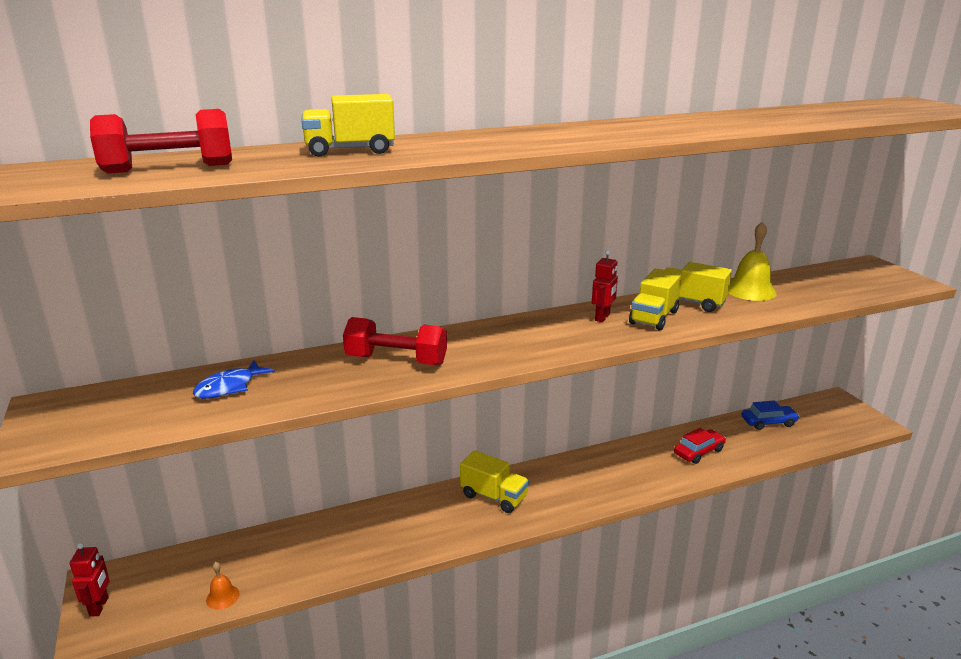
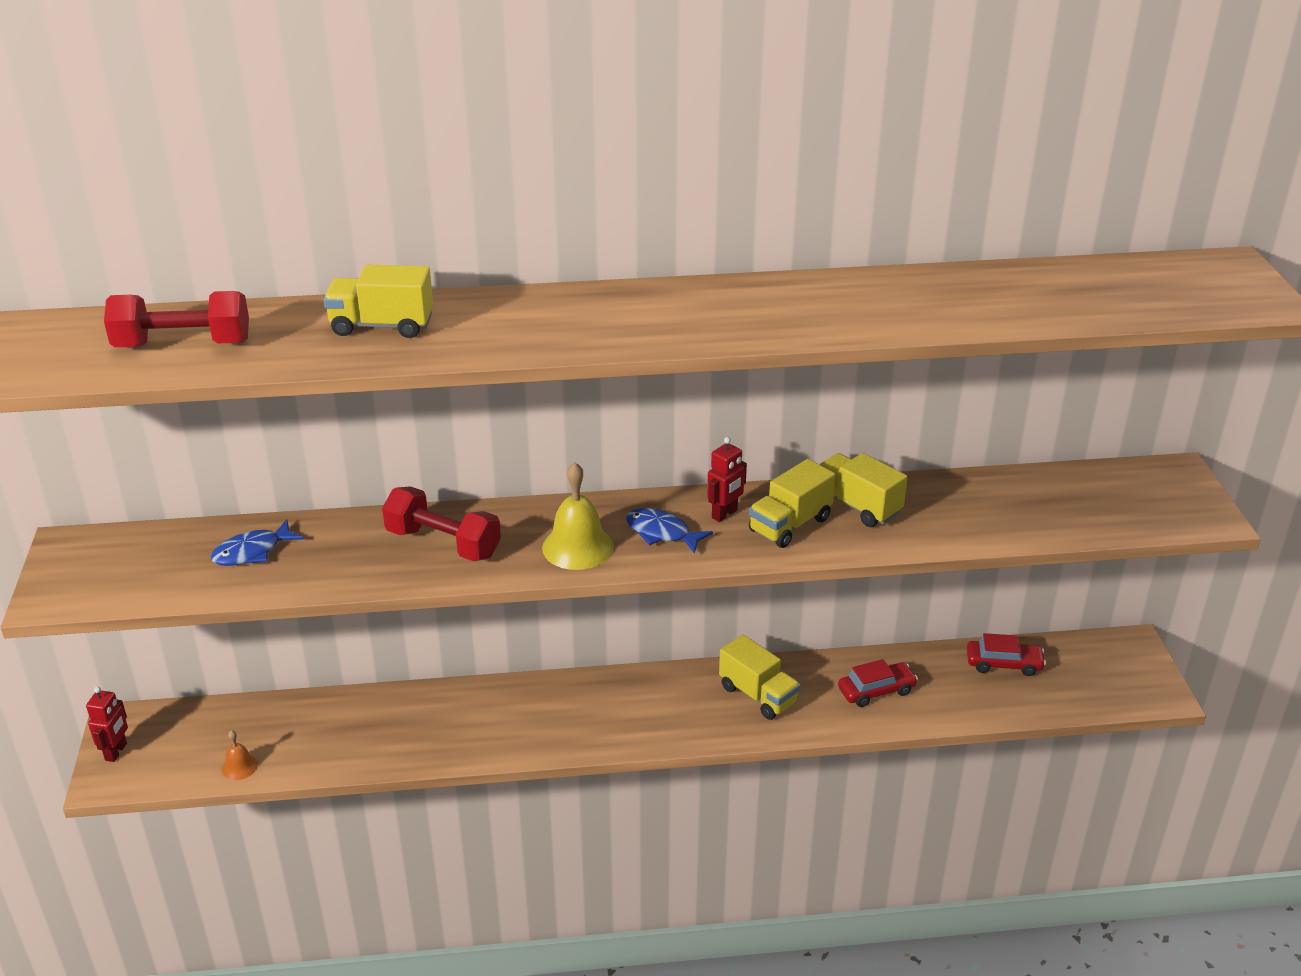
camera: 15 degrees right, 10 degrees up
(494, 496) = (580, 704): yellow truck -> yellow truck (758, 695)
(565, 333) = (662, 533): none -> blue fish
(750, 290) = (955, 497): yellow bell -> yellow bell (578, 547)
(768, 422) = (1003, 664): blue car -> red car

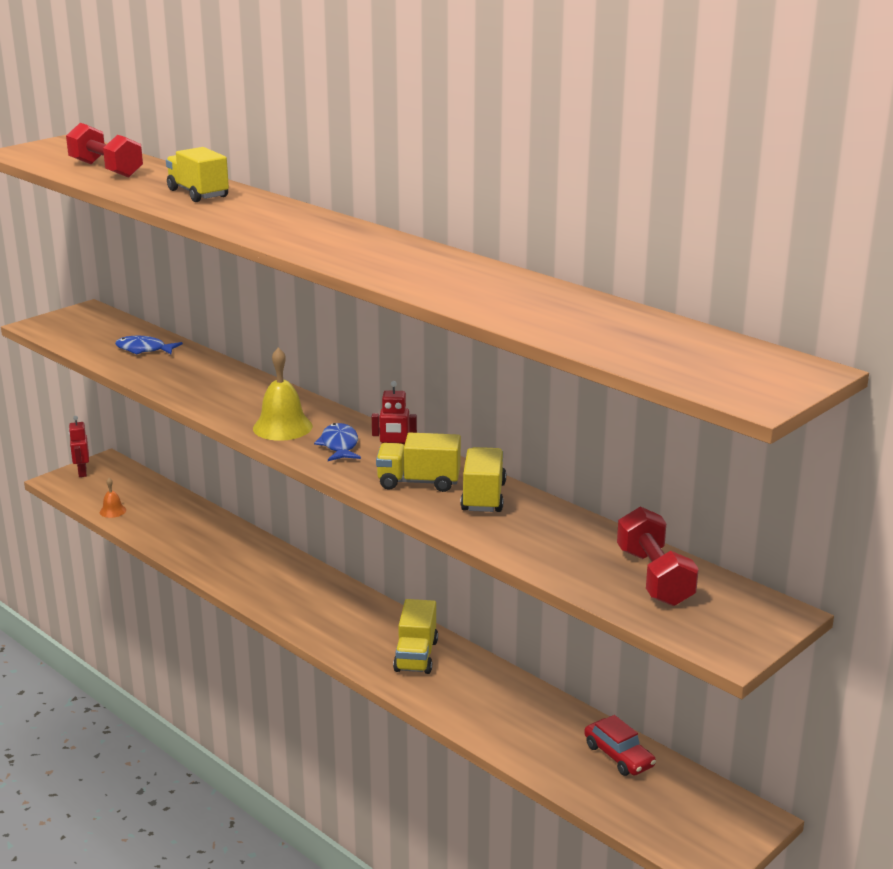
camera: 50 degrees right, 10 degrees down
(116, 752) = (82, 472): red robot -> red robot turned 105 degrees clockwise
(443, 543) = (227, 390): red dumbbell -> red dumbbell (654, 577)
(876, 691) = (494, 706): red car -> none

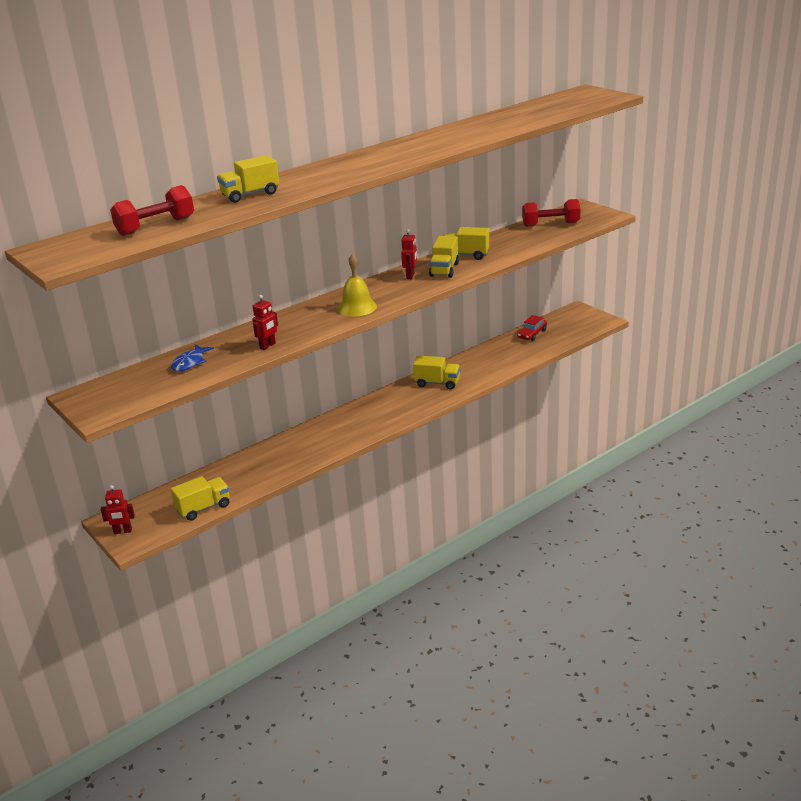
camera: 80 degrees left, 5 degrees up
(112, 511) = (203, 508): orange bell -> yellow truck
(175, 384) = (268, 346): none -> red robot
(339, 445) = (390, 290): blue fish -> none
(618, 756) = (532, 334): red car -> red car turned 150 degrees clockwise

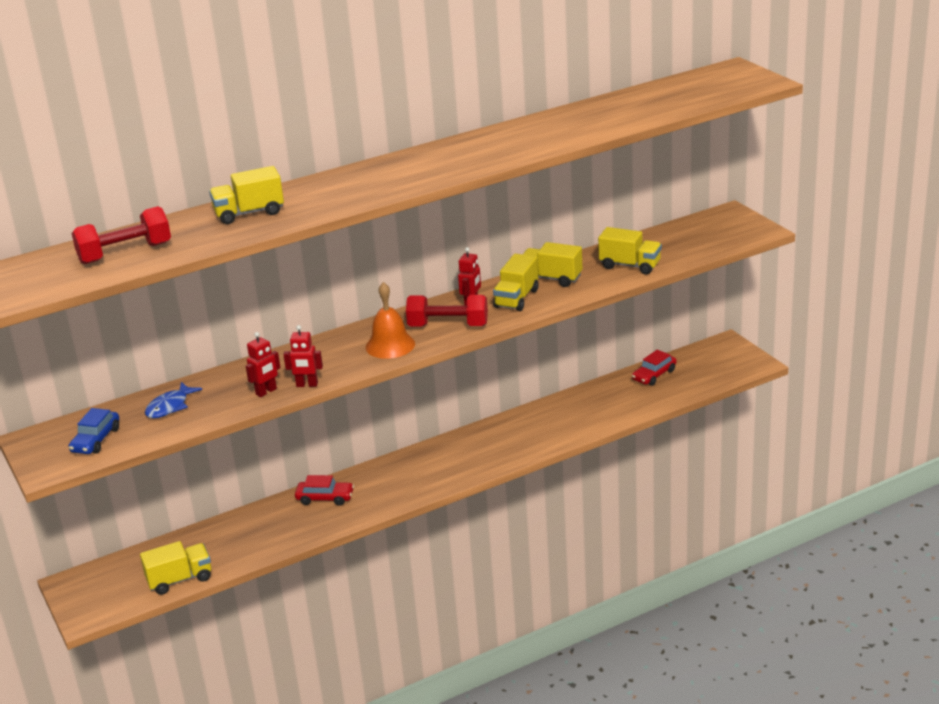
camera: 10 degrees right, 0 degrees up
(123, 531) = (80, 599): red robot -> red robot (307, 385)
(134, 391) = (96, 440): none -> blue car
(305, 438) = (325, 498): none -> red car
(357, 307) = (390, 345): yellow bell -> orange bell
(437, 383) = (510, 436): yellow truck -> yellow truck (630, 265)
(550, 224) = (678, 239): red dumbbell -> red dumbbell (448, 326)

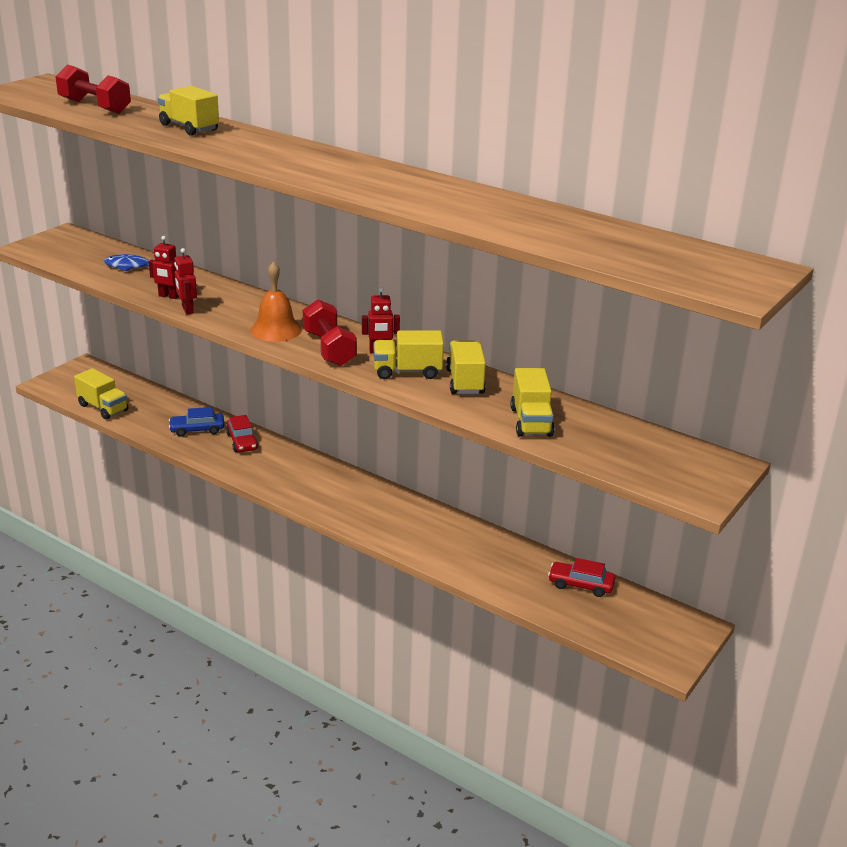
camera: 60 degrees right, 0 degrees up
(96, 440) = (71, 253): blue car -> blue car (197, 429)

